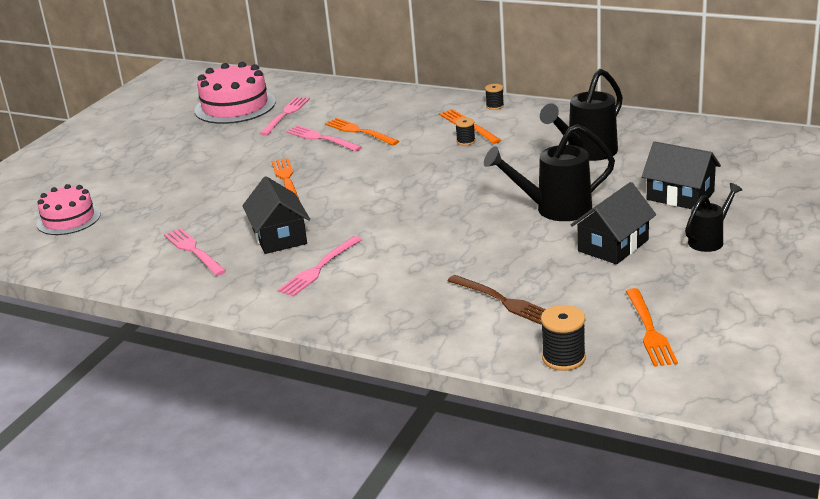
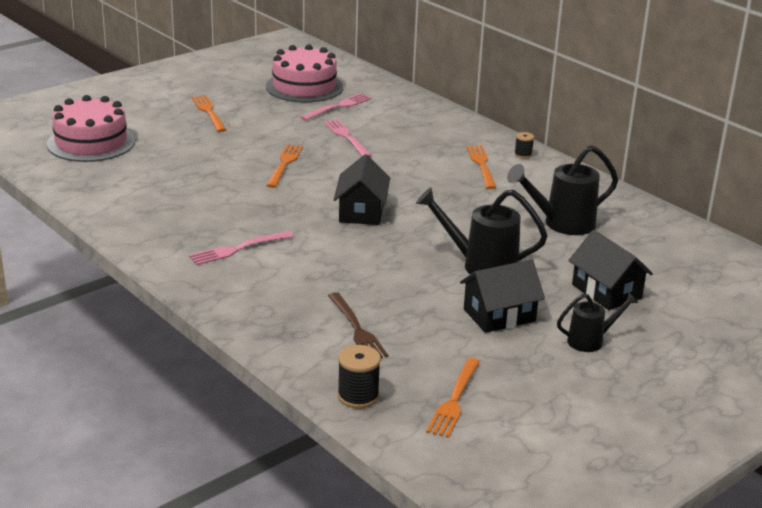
camera: 20 degrees right, 0 degrees up
(68, 219) = (91, 142): pink cake -> pink cake, size x1.53
(193, 250) = (157, 200): pink fork -> none
(279, 237) = (233, 211): black house -> black house (361, 211)
(359, 131) = (383, 141): orange fork -> orange fork (208, 112)
(466, 141) = (465, 179): black spool -> none

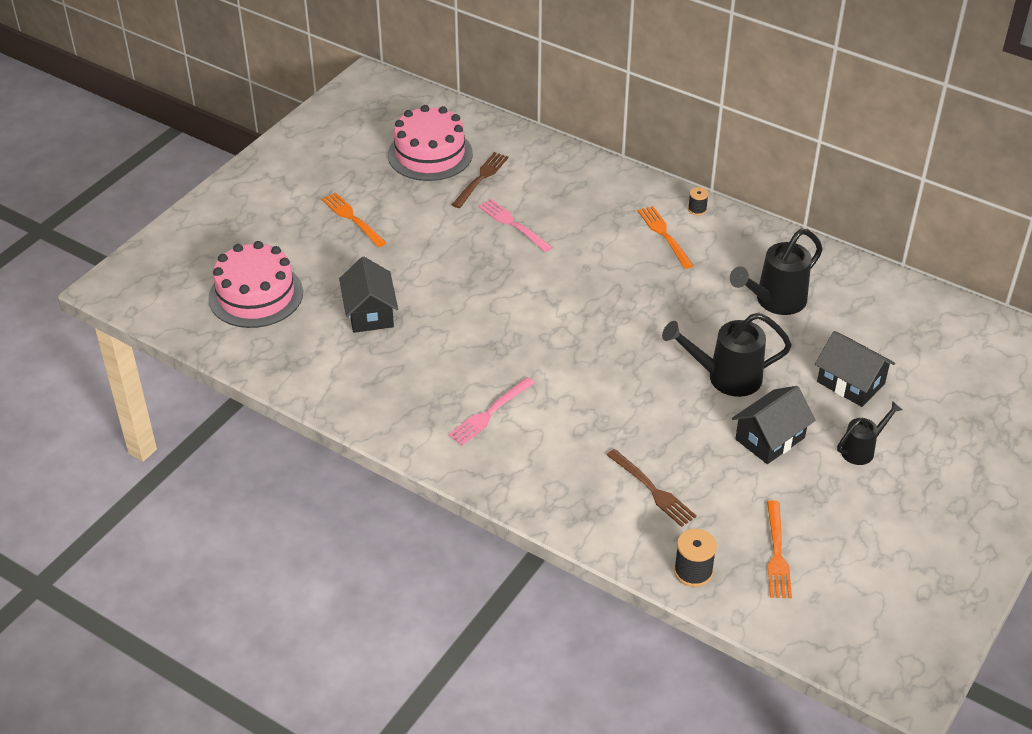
camera: 15 degrees left, 15 degrees up
(284, 164) = (471, 280): orange fork -> none
(338, 106) = (481, 178): pink fork -> brown fork
(361, 211) = (581, 331): black house -> black house (370, 313)

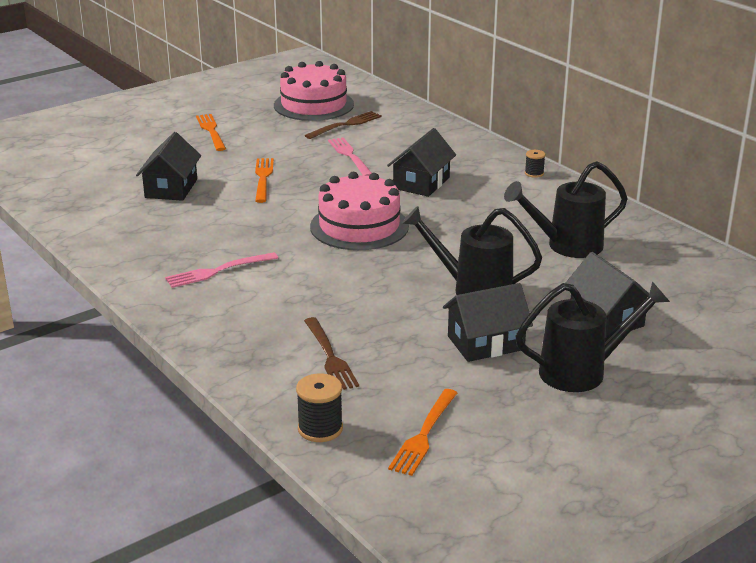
camera: 20 degrees right, 15 degrees down
(256, 295) = (85, 162): pink cake -> pink cake (359, 226)
(602, 247) = (421, 183): none -> black house
(664, 235) = (488, 184): orange fork -> orange fork (263, 178)
(861, 450) = (582, 372): black watering can -> black watering can, size x1.68

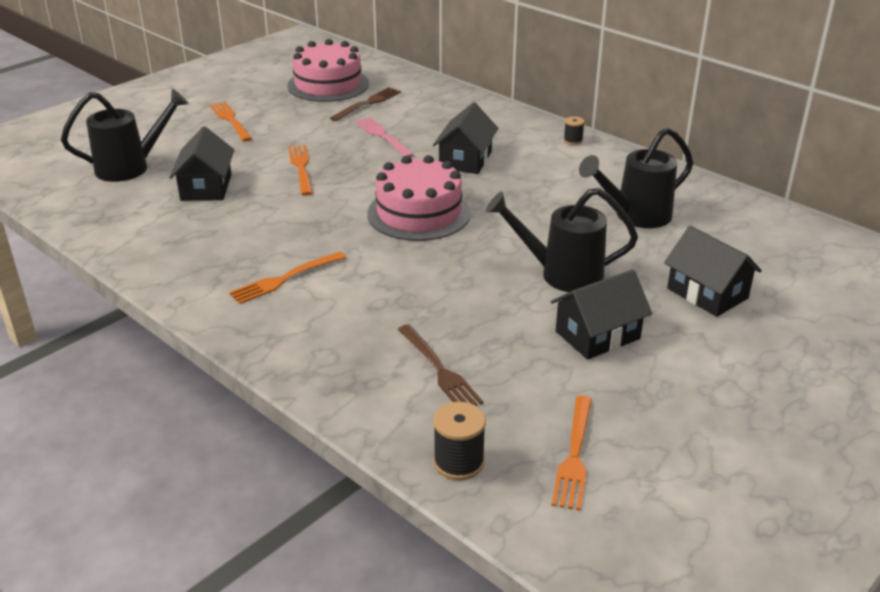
camera: 10 degrees left, 5 degrees up
(217, 271) = (284, 279): pink fork -> orange fork
(582, 372) = (708, 358): black watering can -> black watering can (130, 167)

